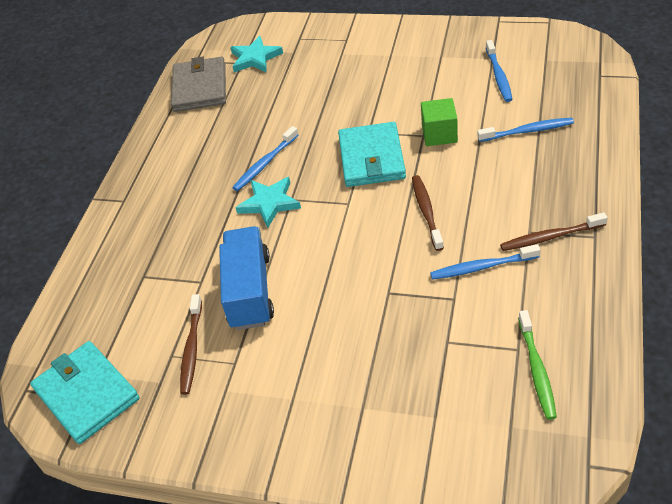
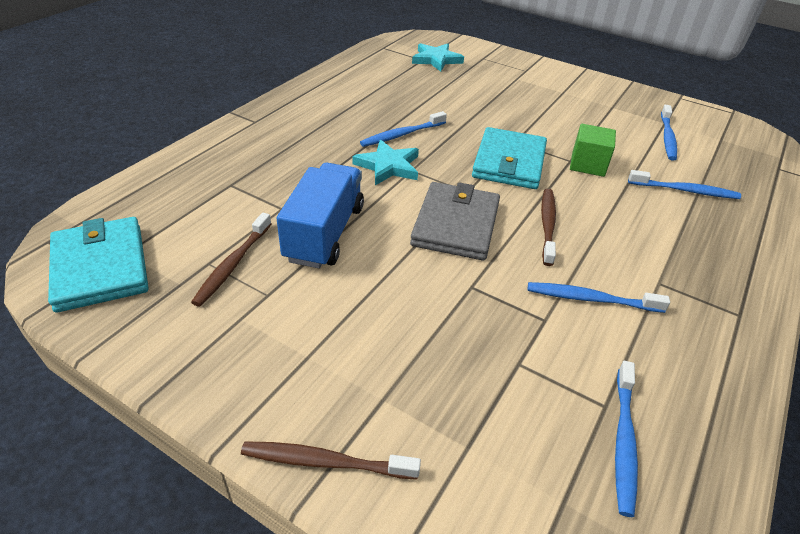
camera: 10 degrees right, 5 degrees down
(200, 87) = (375, 65): grey wallet -> grey wallet (456, 224)
(536, 369) = (623, 440): green toothbrush -> blue toothbrush
(551, 237) = (684, 297): brown toothbrush -> brown toothbrush (326, 462)

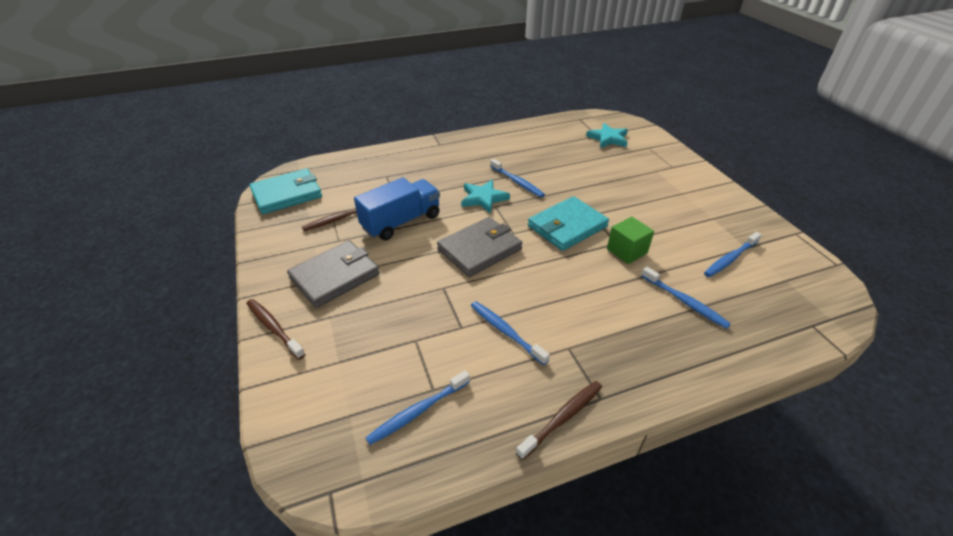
camera: 40 degrees right, 0 degrees up
(100, 267) = (287, 194): turquoise wallet -> turquoise wallet turned 45 degrees clockwise
(323, 343) = (335, 276): none -> grey wallet
(402, 134) = (517, 182): blue toothbrush -> blue toothbrush turned 135 degrees counterclockwise
(547, 225) = (538, 276): brown toothbrush -> brown toothbrush (562, 418)

